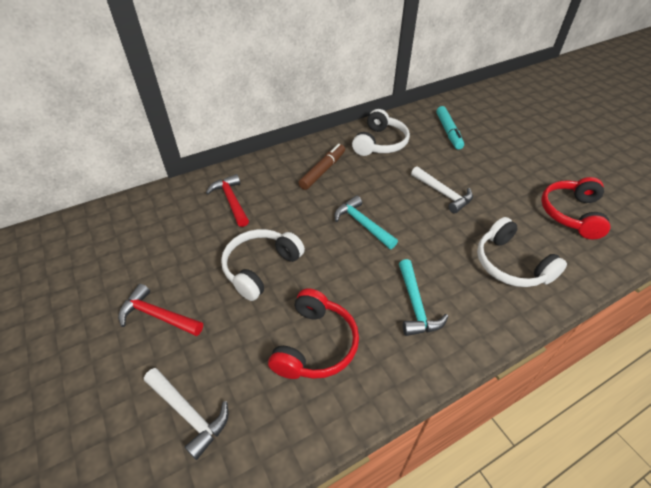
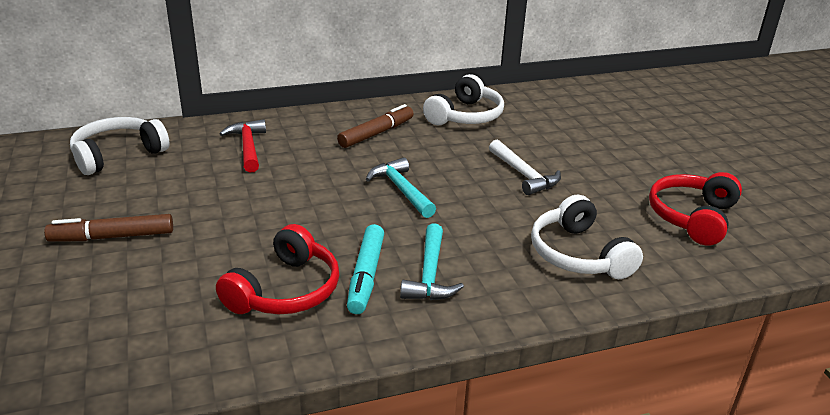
camera: 10 degrees right, 15 degrees down
(158, 315) = (112, 237): red hammer -> brown marker
(188, 413) = (107, 325): white hammer -> none
(261, 268) = (253, 212): white headphones -> white headphones (118, 155)
(448, 132) = (564, 116): turquoise marker -> turquoise marker (366, 276)

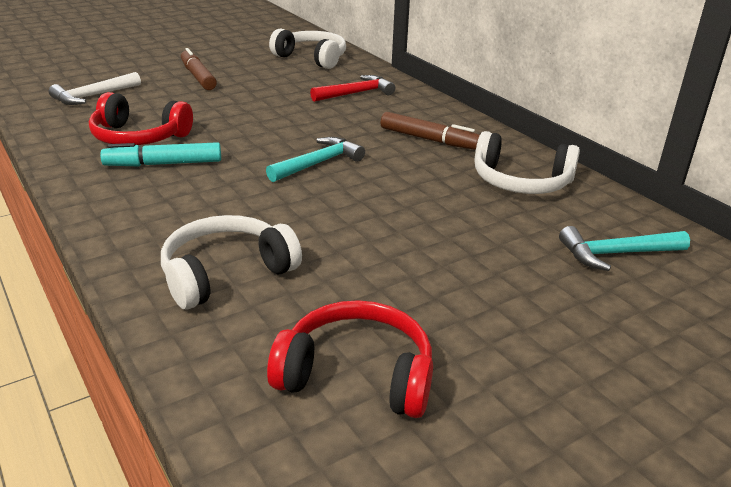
camera: 75 degrees right, 0 degrees up
(429, 274) = (171, 191): turquoise hammer -> turquoise hammer (616, 254)
(523, 175) = (396, 228): white hammer -> white hammer (93, 96)

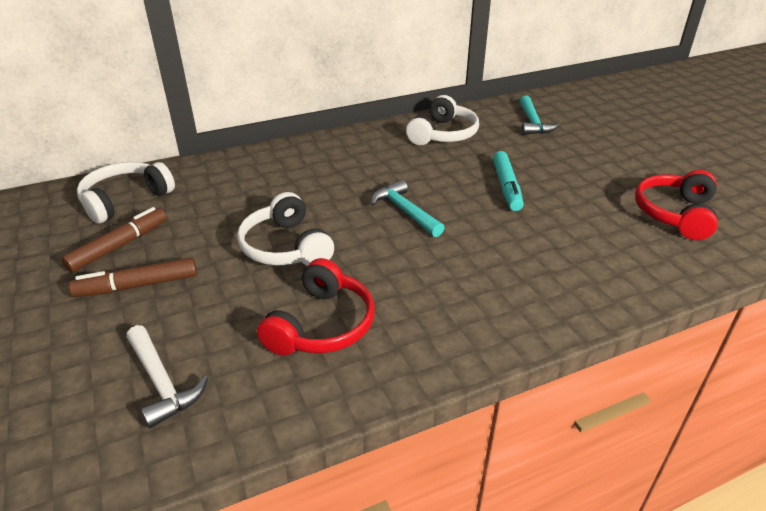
camera: 80 degrees left, 5 degrees up
(163, 164) = (395, 302): turquoise marker -> turquoise marker (506, 187)
(226, 273) = (586, 260): white headphones -> white headphones (286, 247)
(356, 93) = (250, 181): red hammer -> none
(429, 139) = (367, 158): brown marker -> brown marker (119, 246)

